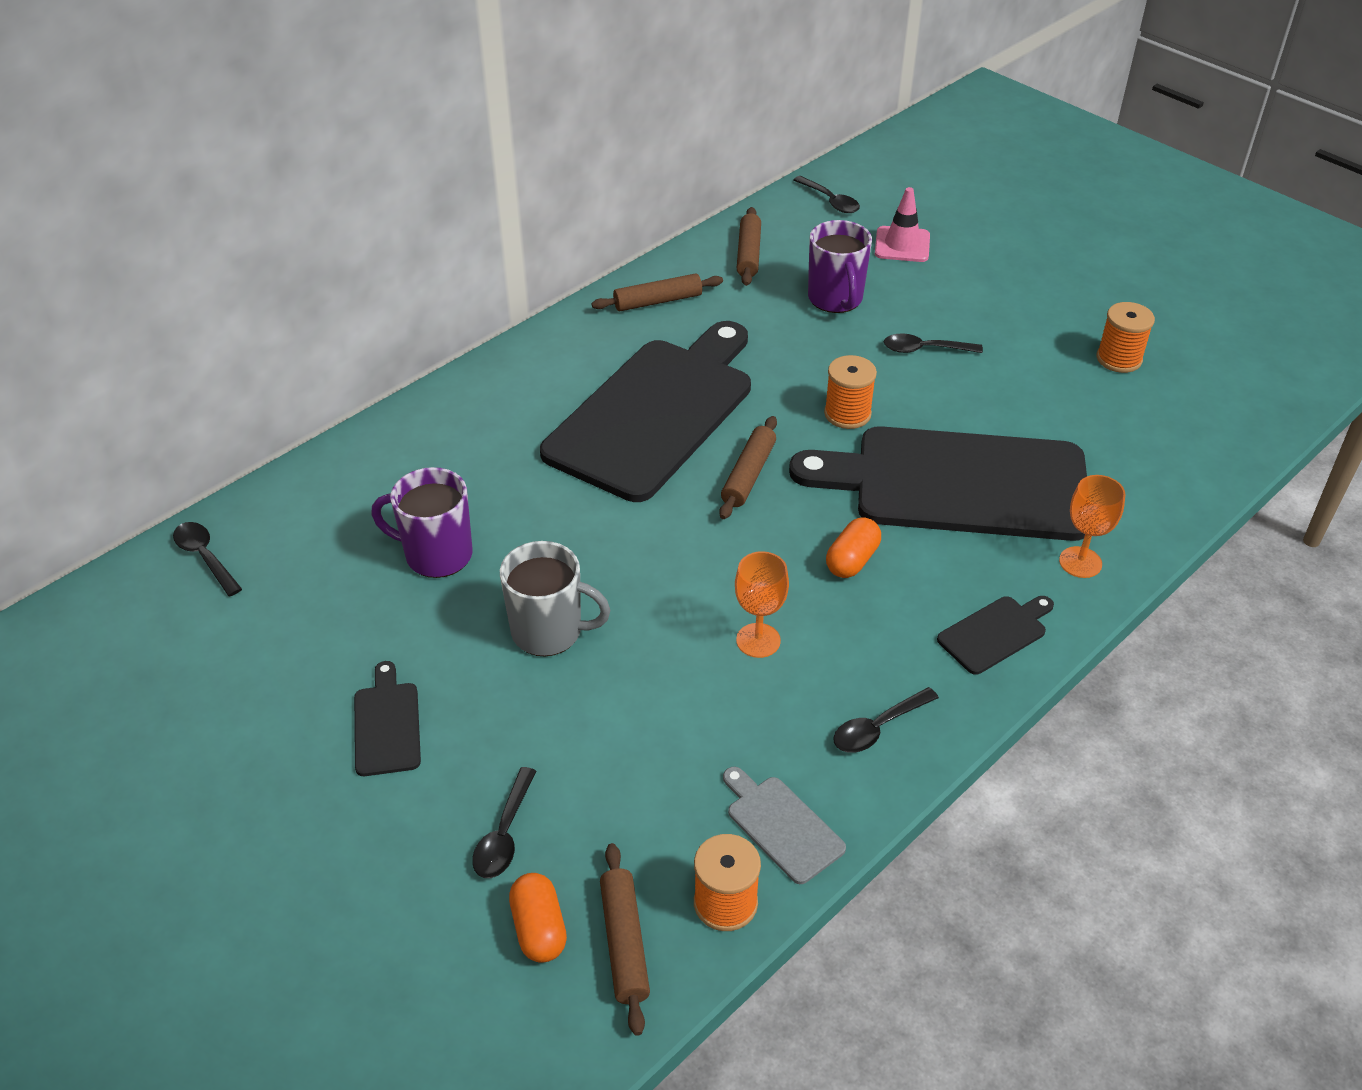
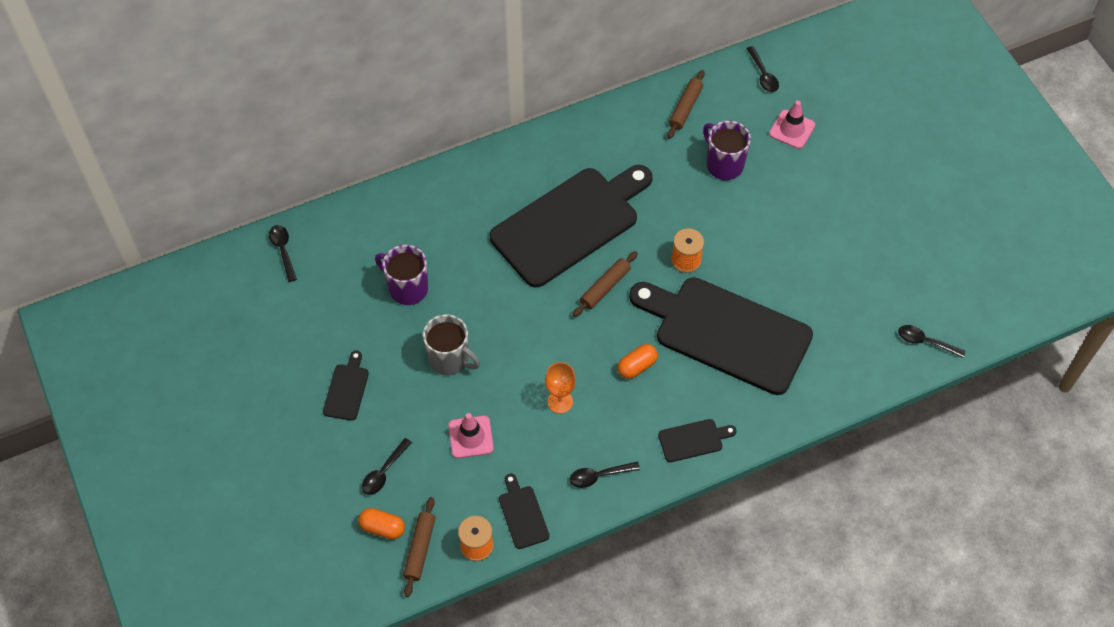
camera: 20 degrees right, 15 degrees up
(539, 929) = (382, 528): orange capsule -> orange capsule turned 75 degrees counterclockwise
(635, 733) = (470, 437): none -> pink traffic cone
(658, 301) = (609, 132): brown rolling pin -> none
(781, 825) = (522, 514): grey cutting board -> black cutting board
(835, 299) = (724, 164): purple mug -> purple mug turned 135 degrees clockwise
(924, 349) = (760, 224): black spoon -> black spoon (925, 342)
(1080, 562) = (768, 410): orange goblet -> none
(1119, 359) = (882, 269): orange spool -> none

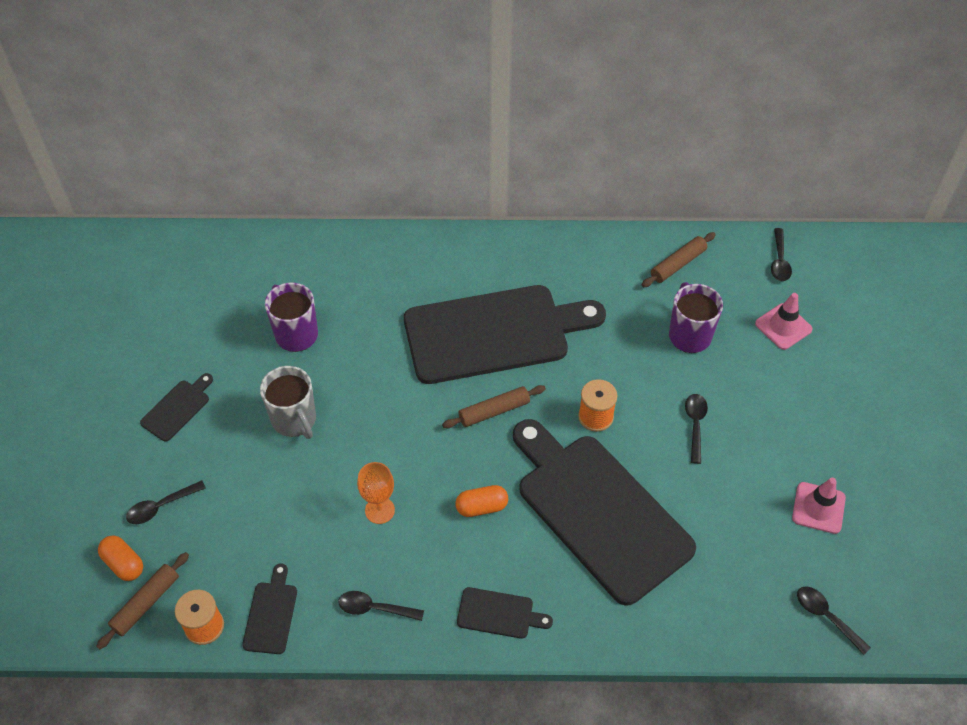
camera: 25 degrees right, 5 degrees down
(283, 250) = (202, 253): black spoon -> black spoon (695, 425)
(470, 437) = (267, 508): pink traffic cone -> pink traffic cone (818, 508)

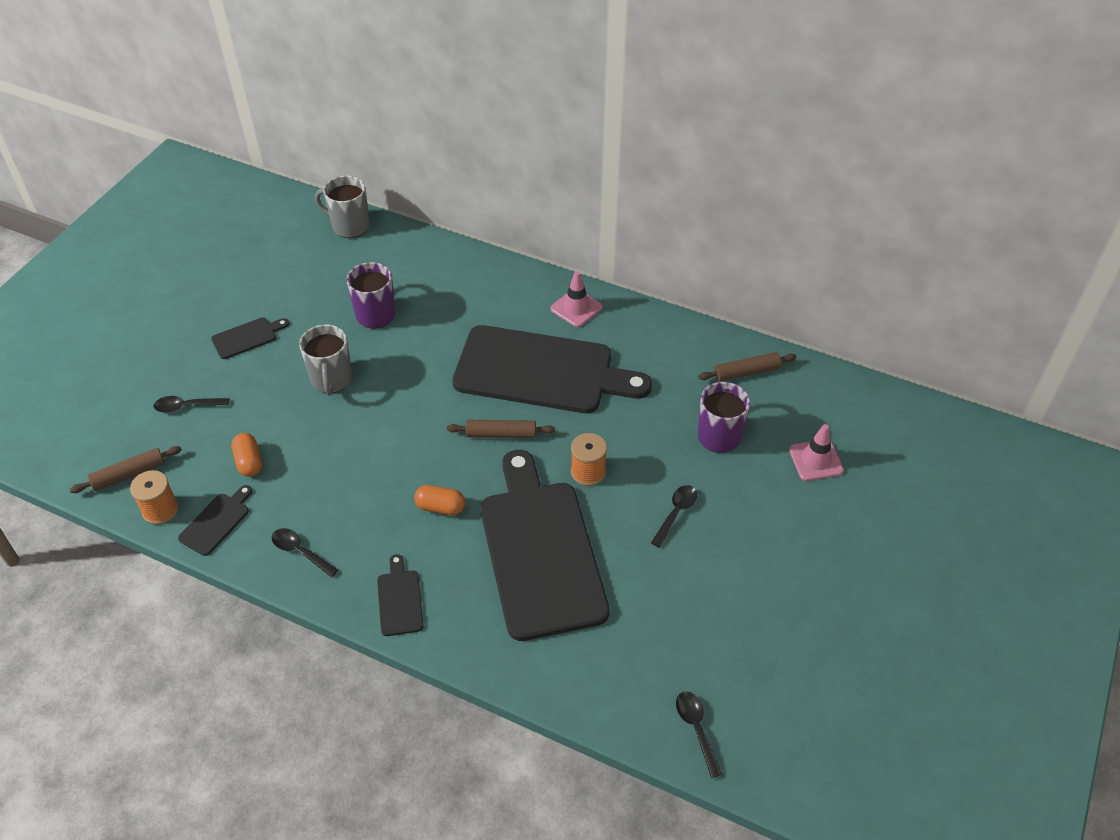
camera: 25 degrees right, 5 degrees down
(123, 564) = (132, 438): orange capsule -> orange capsule (249, 462)
(210, 249) = (349, 226): none -> grey mug
(379, 510) = (354, 476): orange goblet -> none
(499, 614) = (399, 599): black cutting board -> black cutting board turned 135 degrees counterclockwise
(779, 261) = (848, 402): black spoon -> none
(818, 508) = (749, 630): pink traffic cone -> pink traffic cone (576, 308)

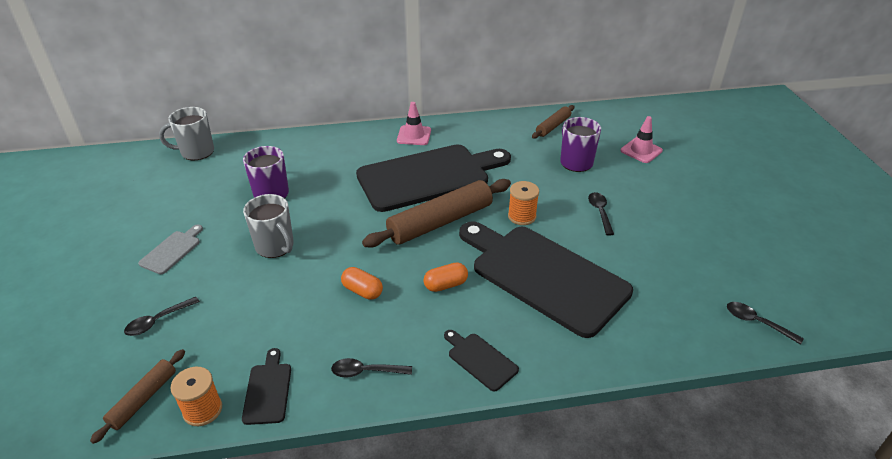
camera: 35 degrees left, 10 degrees down
(247, 337) = (172, 250): black cutting board -> grey cutting board
(249, 462) = (256, 332): orange capsule -> orange capsule (362, 291)
(501, 434) = (440, 222): brown rolling pin -> brown rolling pin, size x1.90

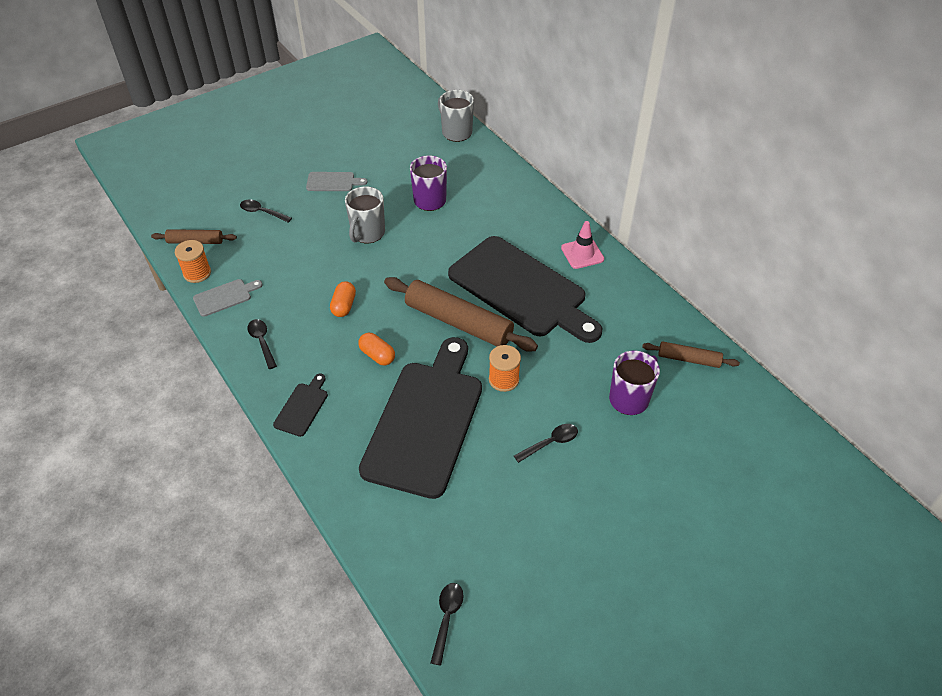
camera: 65 degrees right, 10 degrees up
(268, 390) = (225, 297): black cutting board -> grey cutting board
(641, 151) = (700, 456): pink traffic cone -> none

